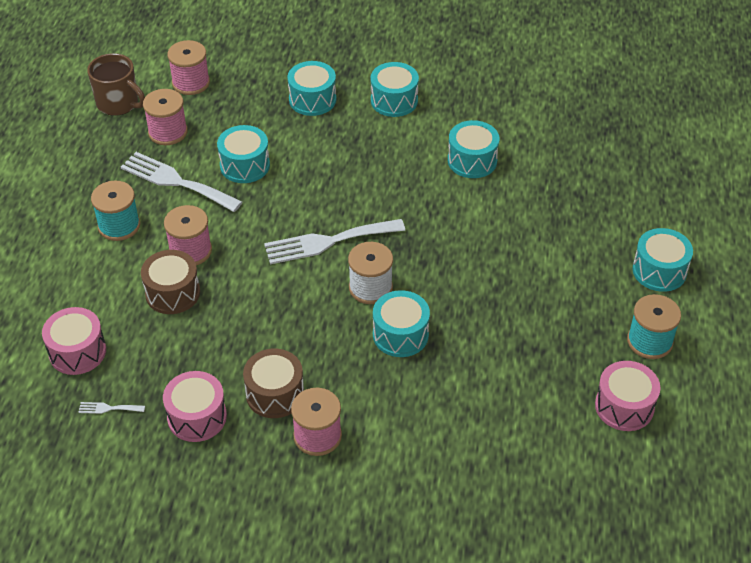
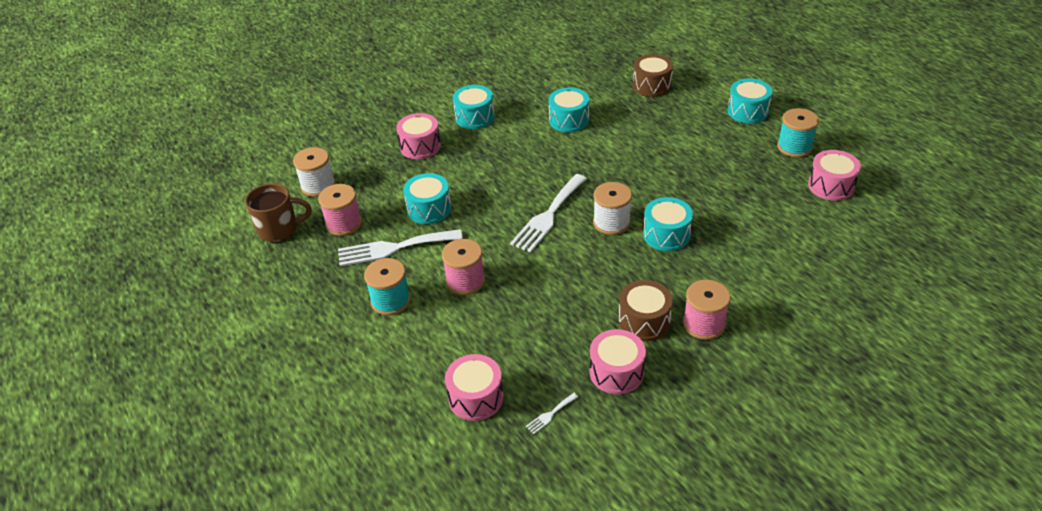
camera: 40 degrees left, 5 degrees down
(173, 293) = (490, 313): brown drum -> brown drum (652, 85)
(191, 83) = (318, 186): pink spool -> white spool
(312, 99) = (420, 146): turquoise drum -> pink drum

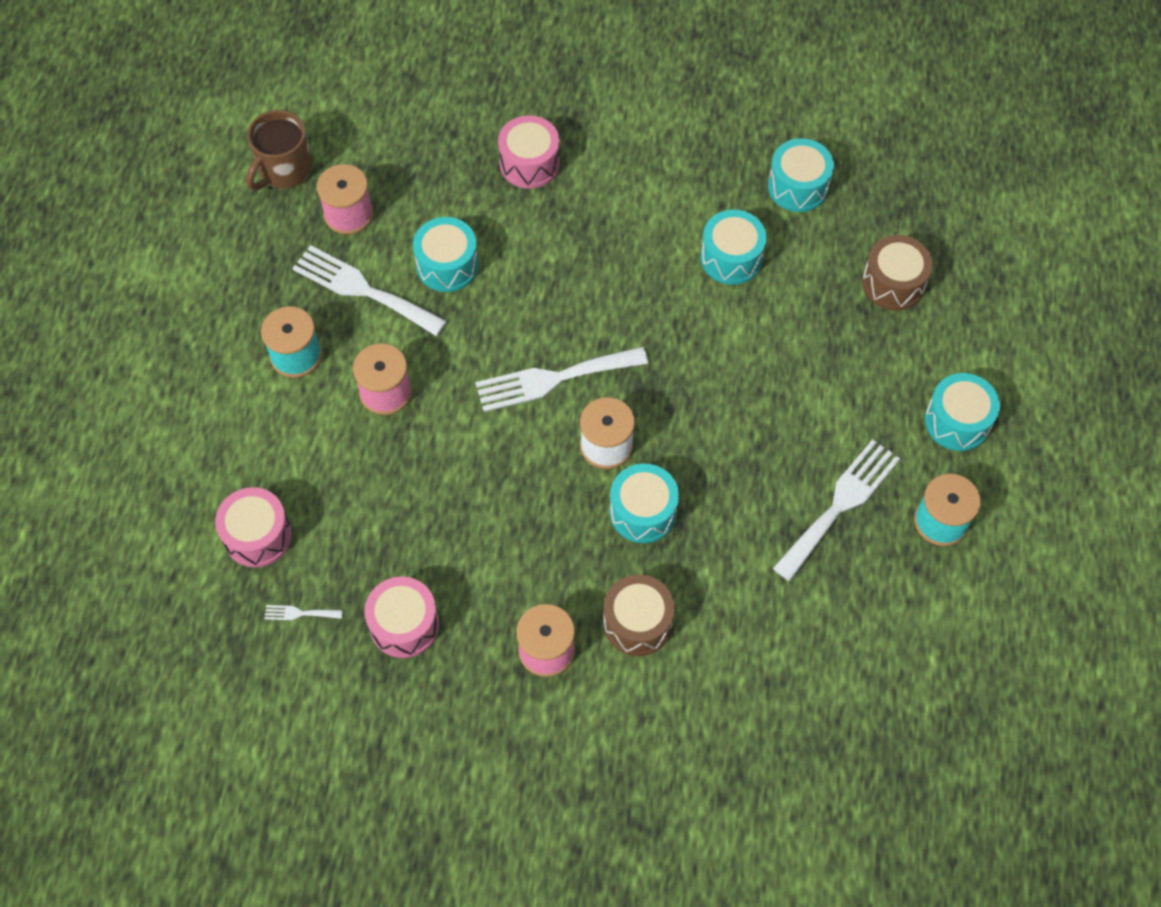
camera: 40 degrees right, 20 degrees up
(279, 229) = (284, 170): brown mug -> brown mug turned 90 degrees clockwise
(318, 186) = (374, 137): white spool -> none
(474, 117) = (633, 165): turquoise drum -> turquoise drum (798, 186)
(644, 321) = (495, 594): brown drum -> brown drum (637, 623)
(747, 170) = (840, 505): none -> white fork
(831, 186) = (907, 610): pink drum -> none

